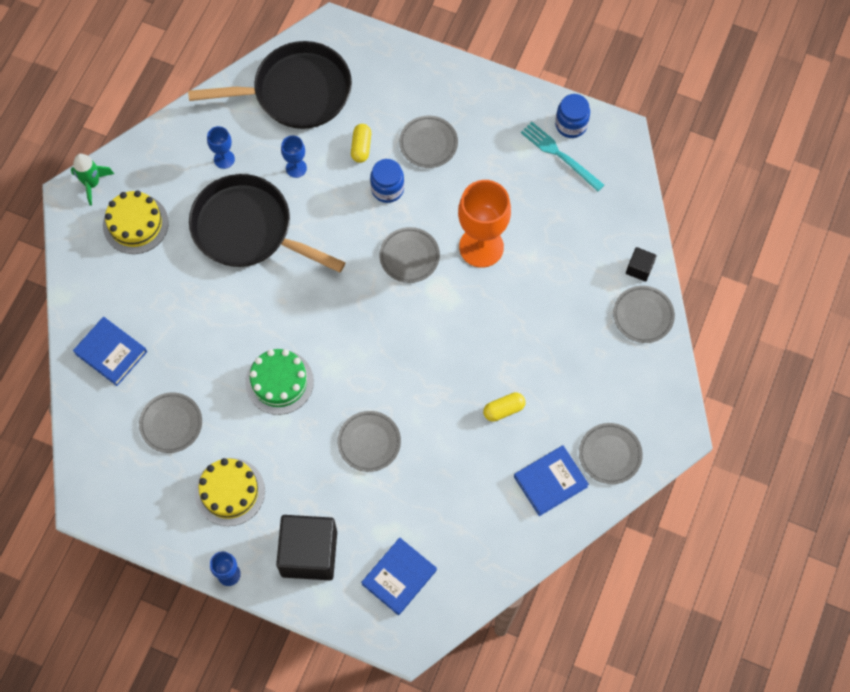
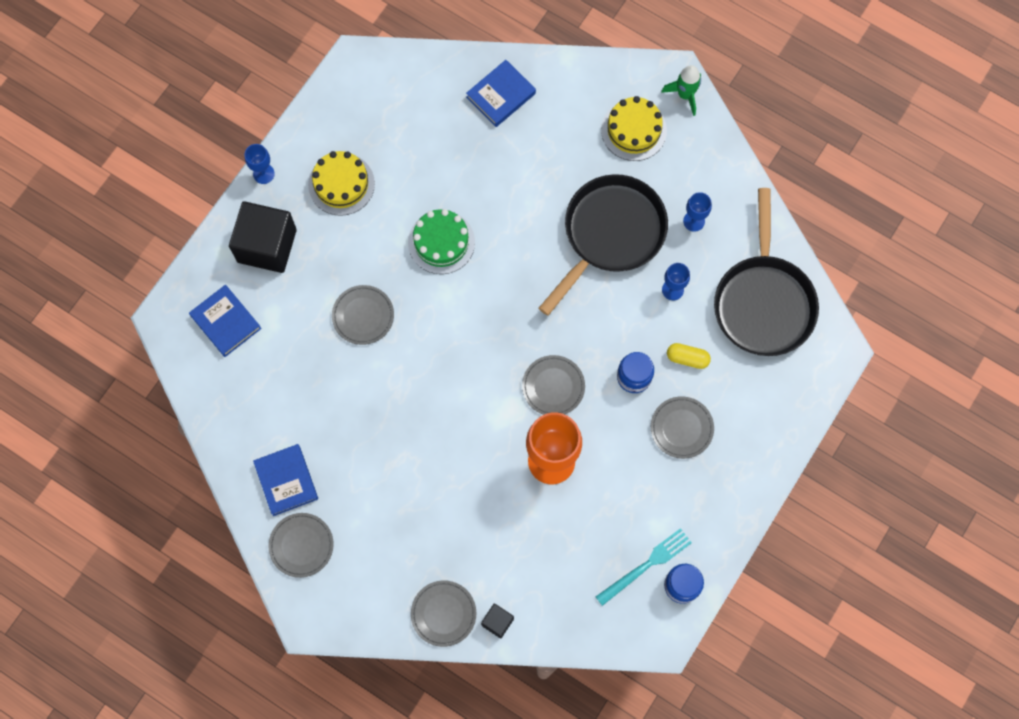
camera: 100 degrees right, 5 degrees up
(171, 423) = (419, 140): grey plate -> none
(503, 409) = (369, 450): yellow capsule -> none

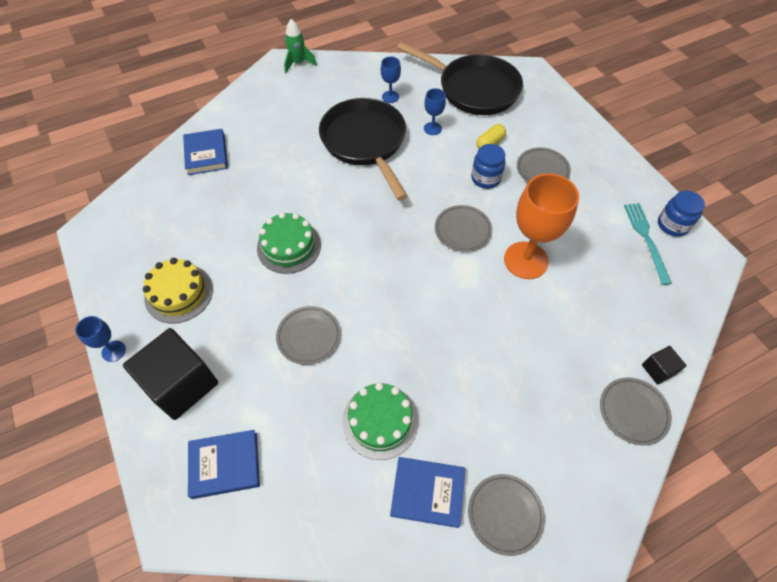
camera: 60 degrees left, 15 degrees down
(322, 415) = (380, 421): none -> green cake
(633, 130) = (300, 97): yellow cake -> none

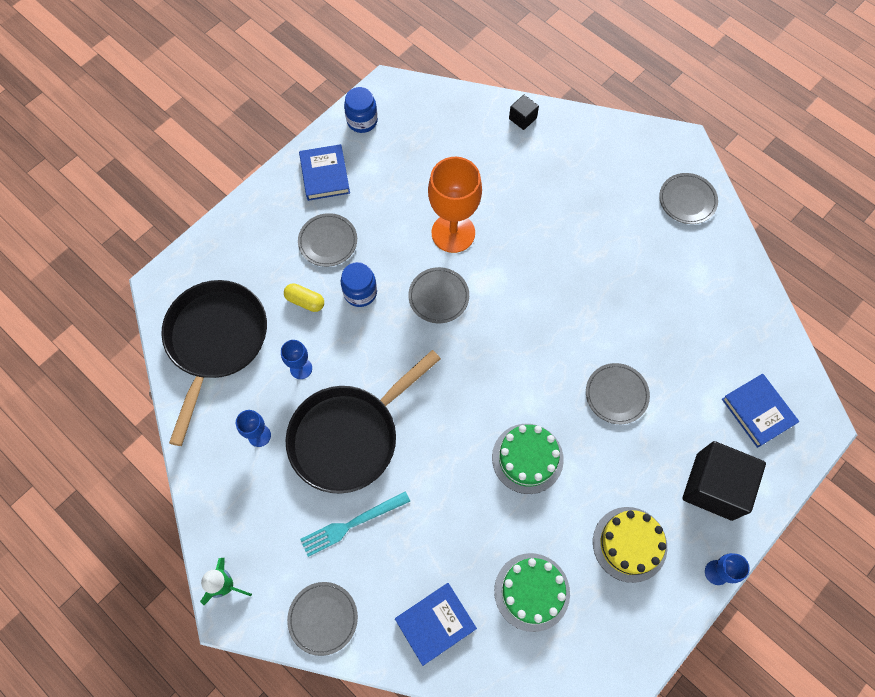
camera: 110 degrees left, 10 degrees up
(380, 421) = (663, 306): green cake -> green cake (532, 592)
(427, 492) = (699, 254): blue book -> blue book (325, 175)
(633, 411) = (567, 131): grey plate -> grey plate (323, 618)
(646, 239) = (388, 140): turquoise fork -> turquoise fork (352, 524)

